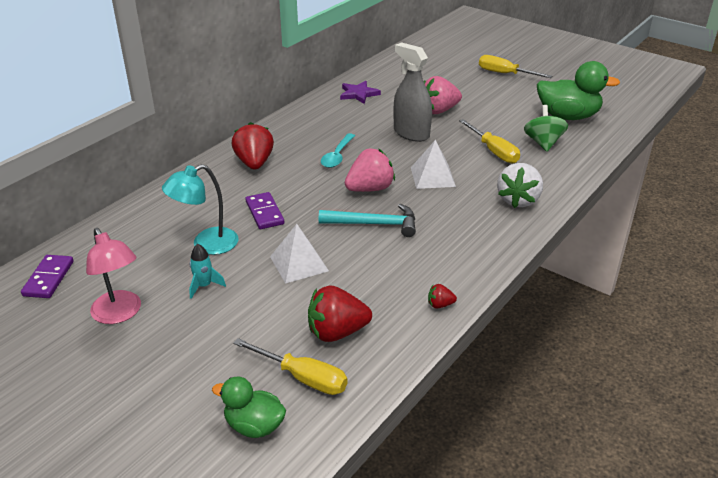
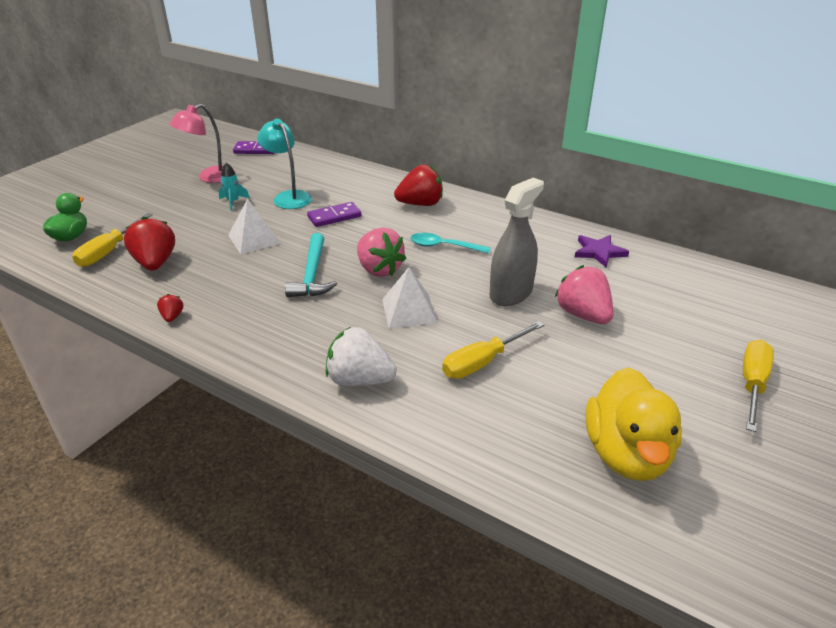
camera: 85 degrees right, 0 degrees up
(543, 143) = (521, 415): green spinning top -> none
(568, 116) = (626, 454): green duck -> yellow duck

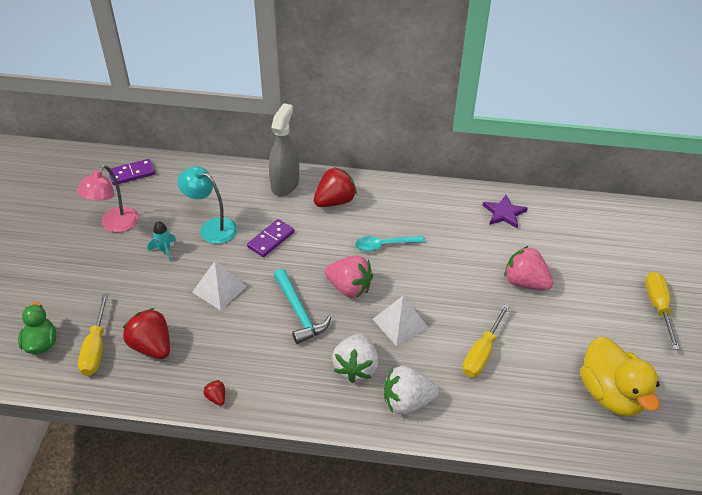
camera: 25 degrees left, 10 degrees up
(330, 333) = (356, 367): none -> white strawberry
(511, 293) = (464, 279): grey spray bottle -> grey spray bottle (285, 184)

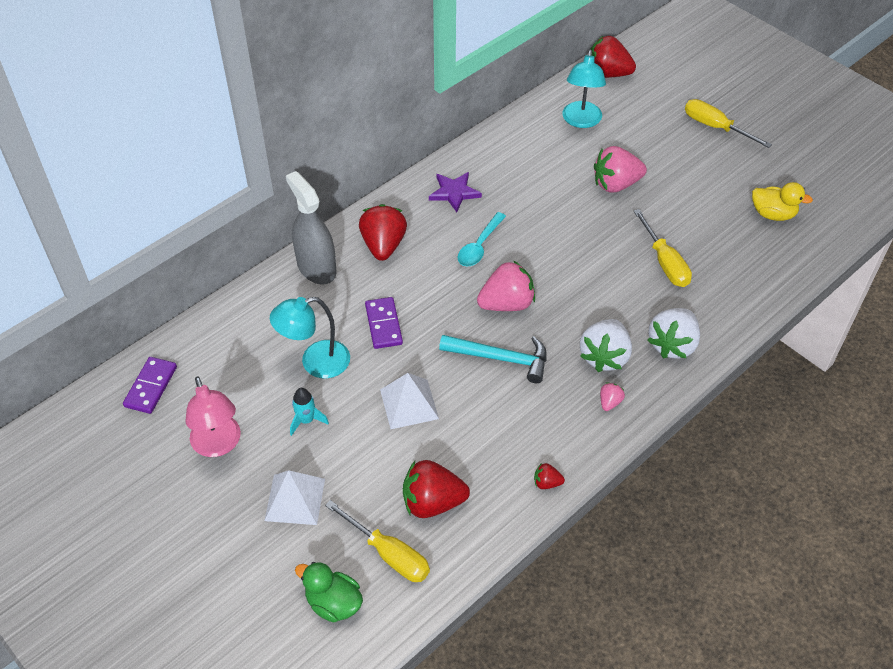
camera: 50 degrees left, 5 degrees up
(317, 394) = (609, 402): none -> pink strawberry
(356, 367) = (604, 356): white strawberry -> white strawberry turned 60 degrees clockwise
(400, 323) = (582, 294): white pyramid -> white pyramid (295, 499)
(504, 213) = (524, 143): purple star -> purple star (454, 193)
(562, 229) = (581, 121): none -> turquoise lamp
(611, 394) = (773, 214): yellow duck -> yellow duck, size x0.60
(628, 216) = (607, 74): none -> red strawberry

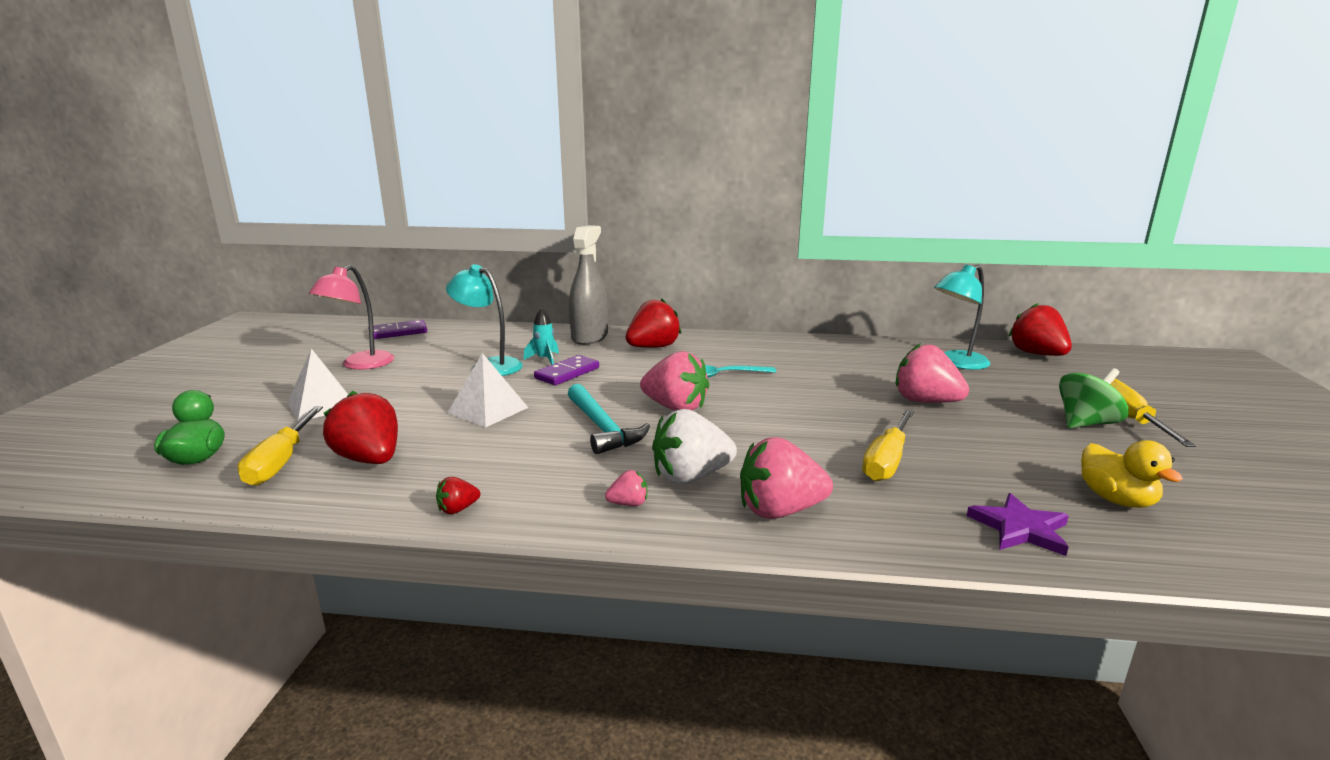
camera: 50 degrees right, 30 degrees down
(306, 420) = (420, 382): turquoise rocket -> turquoise rocket (545, 359)
(454, 193) = (759, 350): purple star -> purple star (1020, 528)
(547, 483) = (458, 509): red strawberry -> red strawberry turned 90 degrees counterclockwise
(672, 345) = (780, 511): white strawberry -> pink strawberry
(703, 147) = (1086, 423): none -> green spinning top

